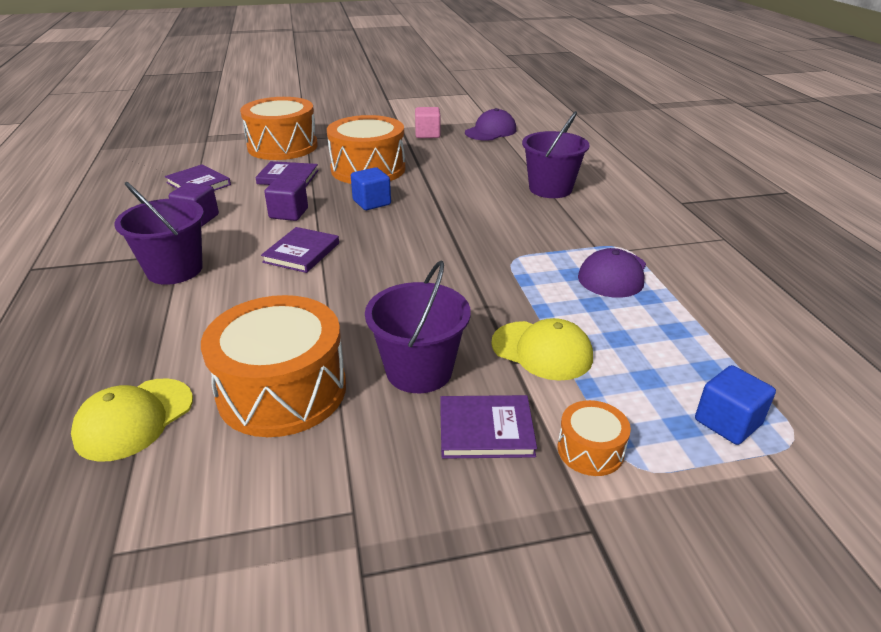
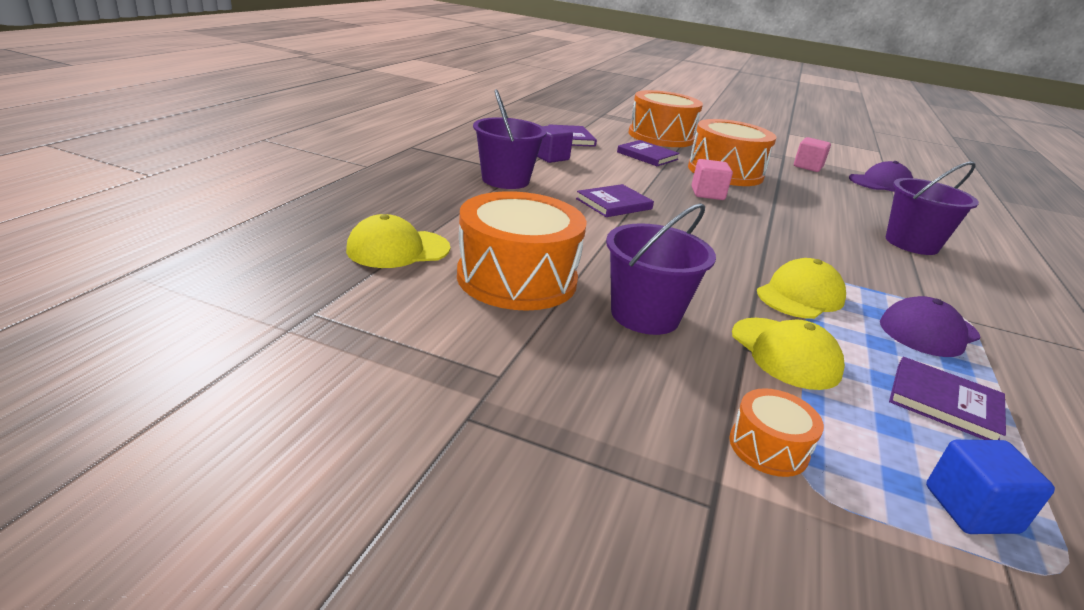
camera: 30 degrees right, 5 degrees down
(289, 213) = (626, 177): purple cube -> none
(371, 202) = (707, 194): blue cube -> pink cube
(486, 430) = (670, 381): purple book -> purple book (944, 403)
(514, 284) = (800, 296): none -> yellow cap

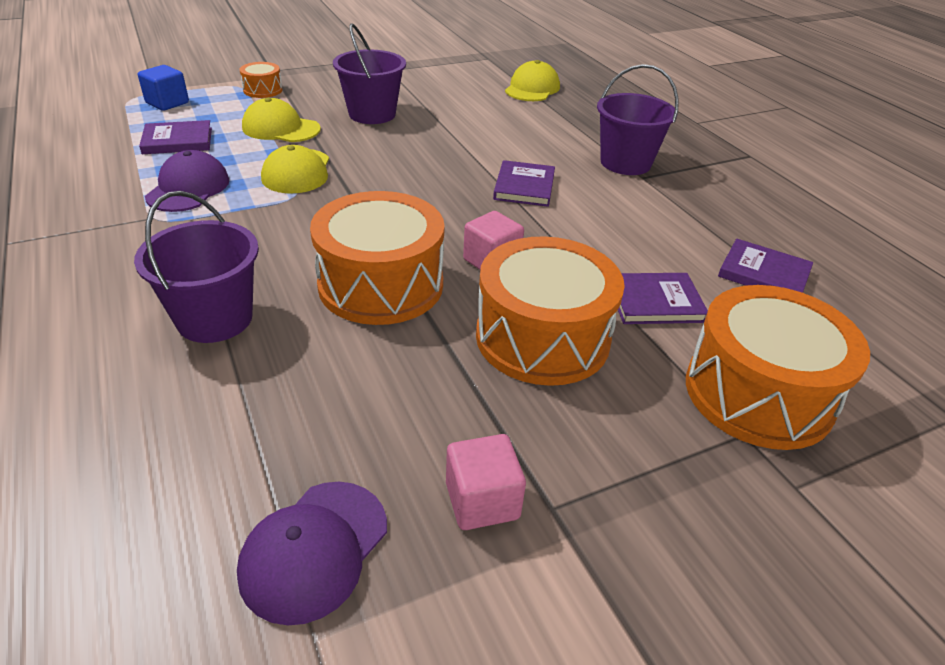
camera: 135 degrees right, 10 degrees up
(517, 278) = (458, 102): orange drum -> orange drum (381, 284)
(550, 157) = (682, 217): purple cube -> none

